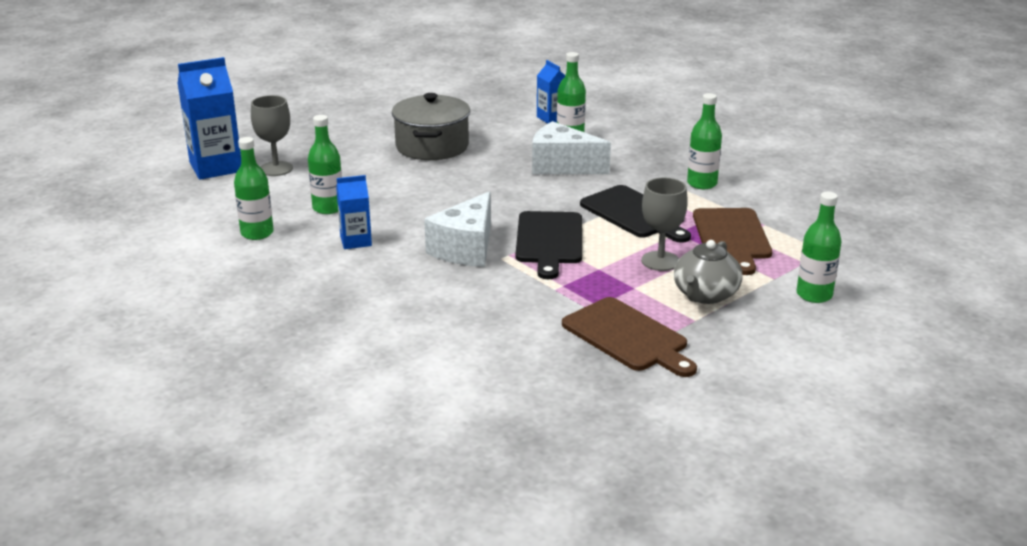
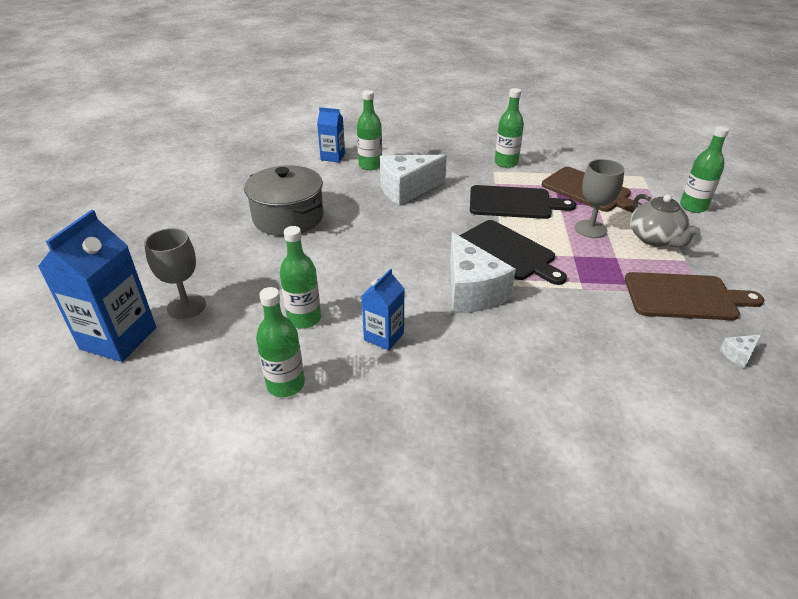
camera: 45 degrees left, 10 degrees up
(579, 385) = (738, 355): none -> white cheese

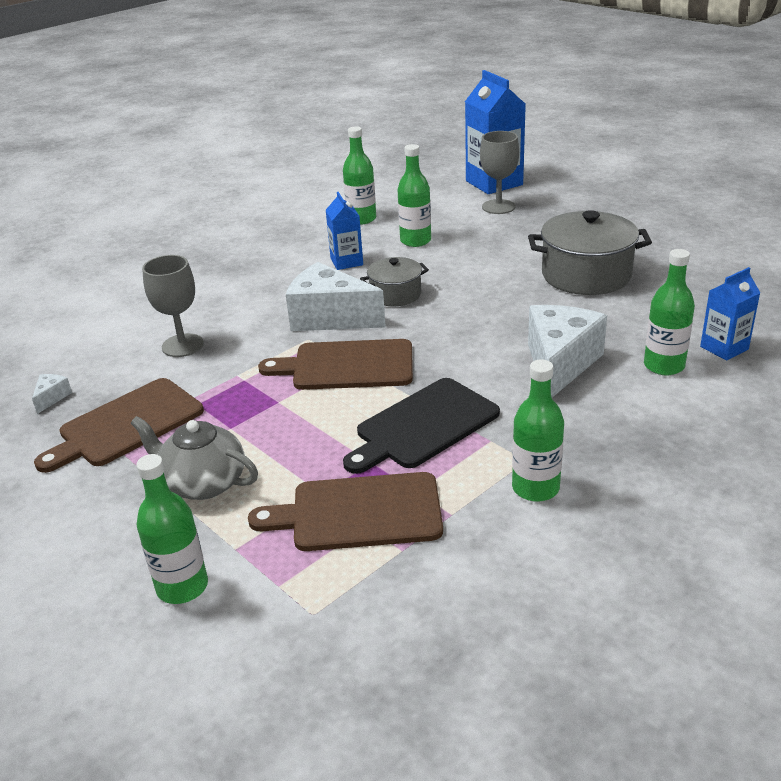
camera: 135 degrees right, 5 degrees down
(404, 280) = (395, 294): none -> grey pot
(508, 252) = (347, 366): black cutting board -> brown cutting board
(590, 229) = (293, 447): grey goblet -> grey goblet (182, 345)

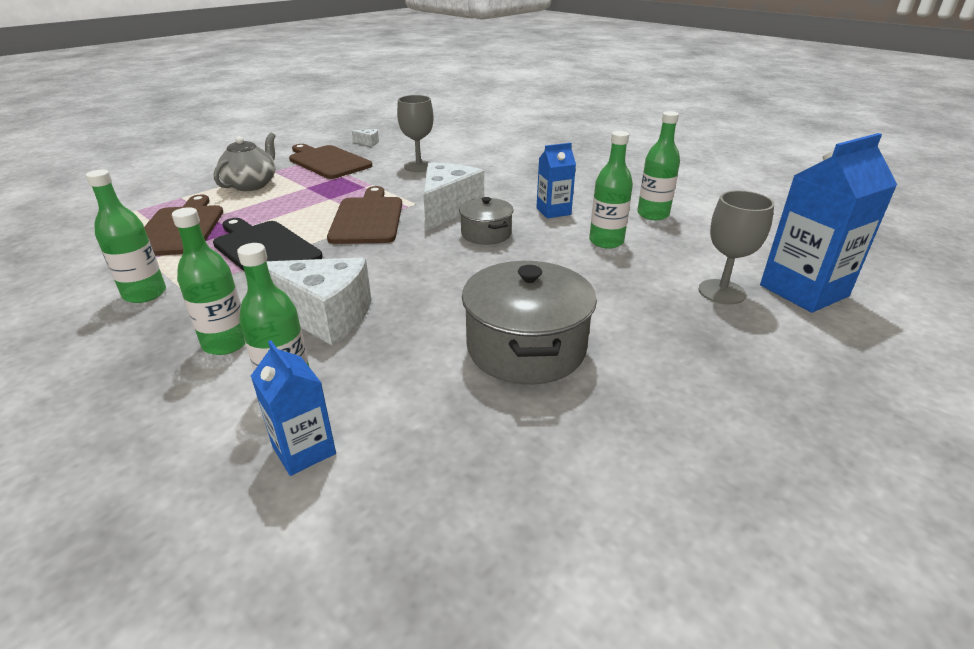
camera: 85 degrees right, 0 degrees up
(182, 587) = (162, 187): green bottle -> green bottle (226, 343)

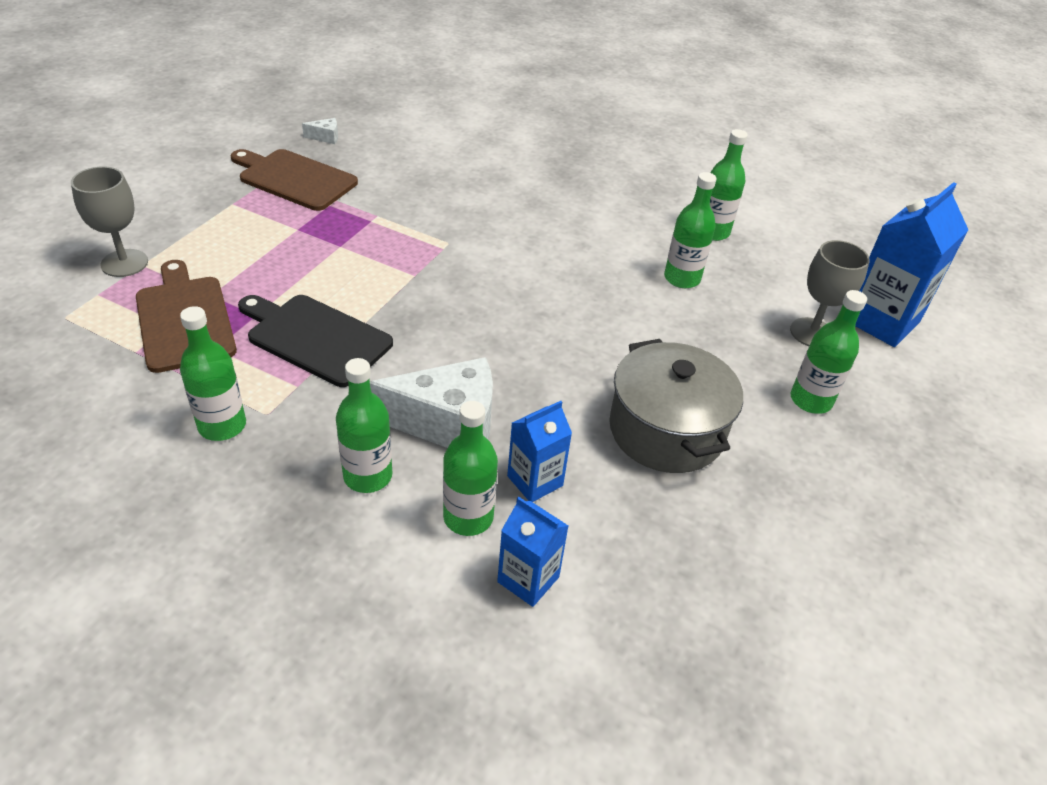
camera: 20 degrees left, 10 degrees up
(251, 185) = (221, 232): grey teapot -> none
(367, 218) = (407, 274): brown cutting board -> none
(418, 166) = (417, 177): grey goblet -> grey goblet (124, 263)
(447, 209) = (491, 248): white cheese -> none
(486, 234) = (554, 283): grey pot -> none
(553, 211) = (609, 239): blue carton -> blue carton (535, 481)
(696, 344) = (810, 400): none -> green bottle

